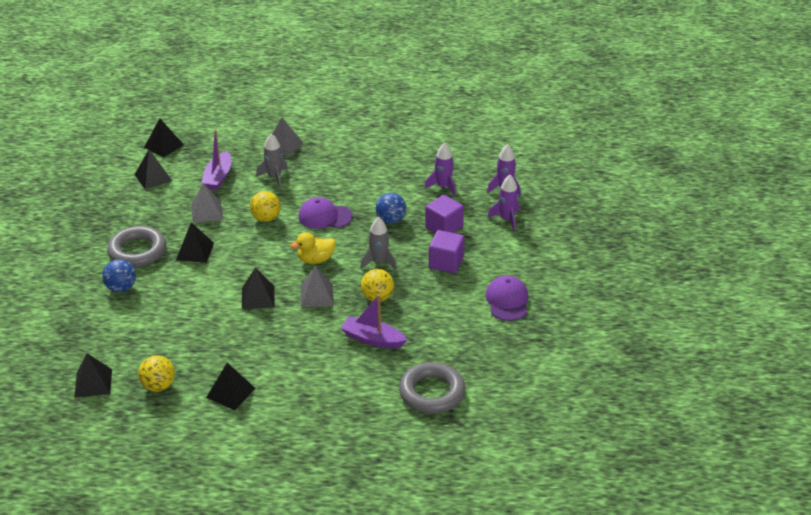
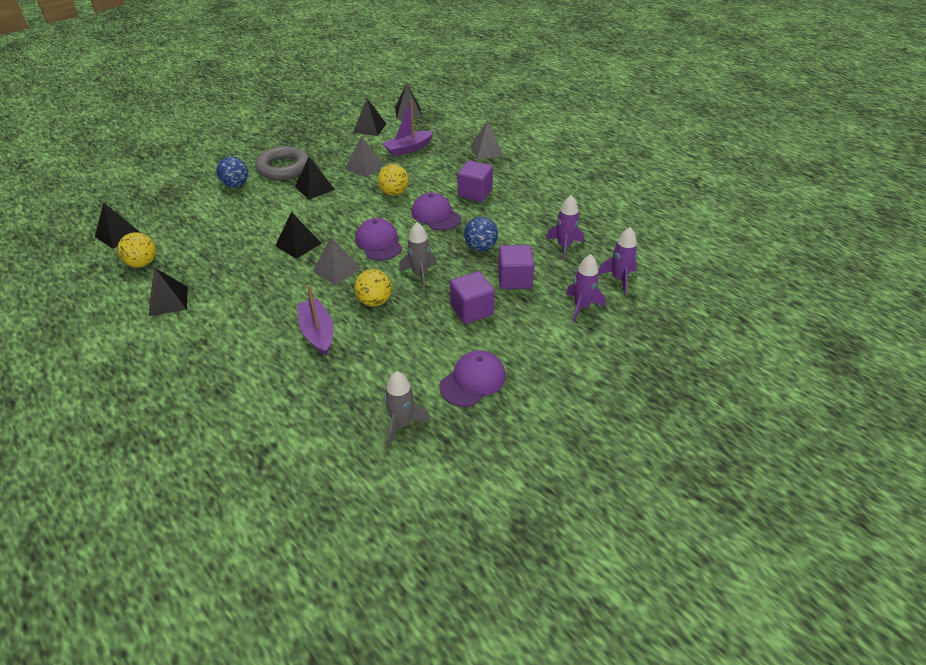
camera: 45 degrees right, 5 degrees up
(274, 177) = (445, 168): grey rocket -> grey rocket (402, 424)
(315, 259) = (379, 242): yellow duck -> purple cap
(327, 184) = (475, 193): none -> purple cube
(432, 392) = (285, 415): grey ring -> none

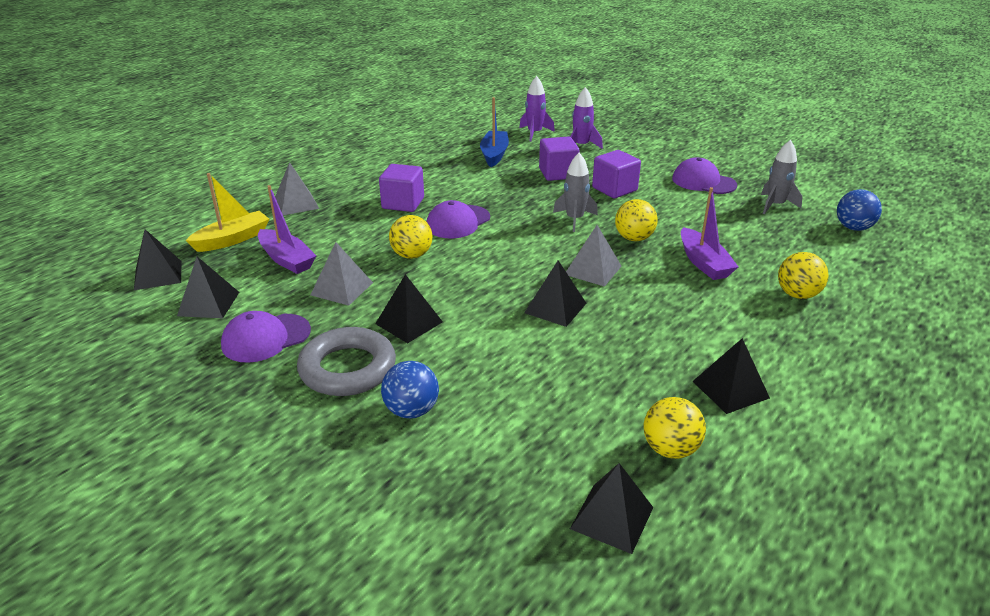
camera: 100 degrees left, 10 degrees down
(243, 376) = (797, 295): none -> yellow ball
(318, 333) = (703, 263): purple boat -> purple boat turned 75 degrees counterclockwise
(379, 242) = (527, 250): purple cap -> purple cap (266, 338)
(442, 131) = (232, 239): none -> yellow boat
(480, 247) = (512, 192): blue ball -> blue ball (853, 228)
(564, 246) = (494, 154): purple rocket -> blue boat

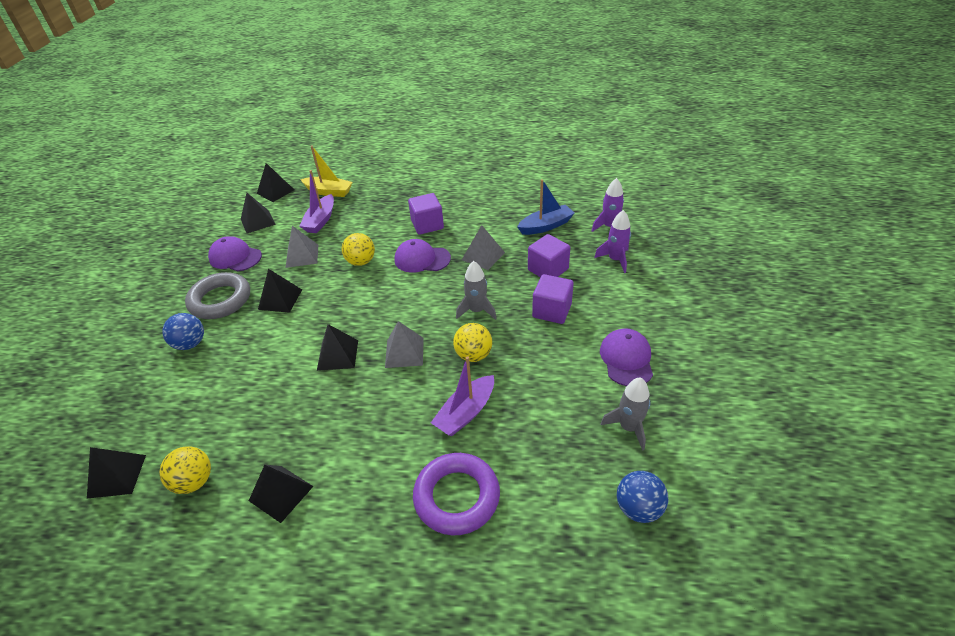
camera: 60 degrees right, 10 degrees up
(296, 204) = (389, 188): grey pyramid -> grey pyramid (483, 256)
(797, 295) = (457, 497): yellow ball -> purple ring

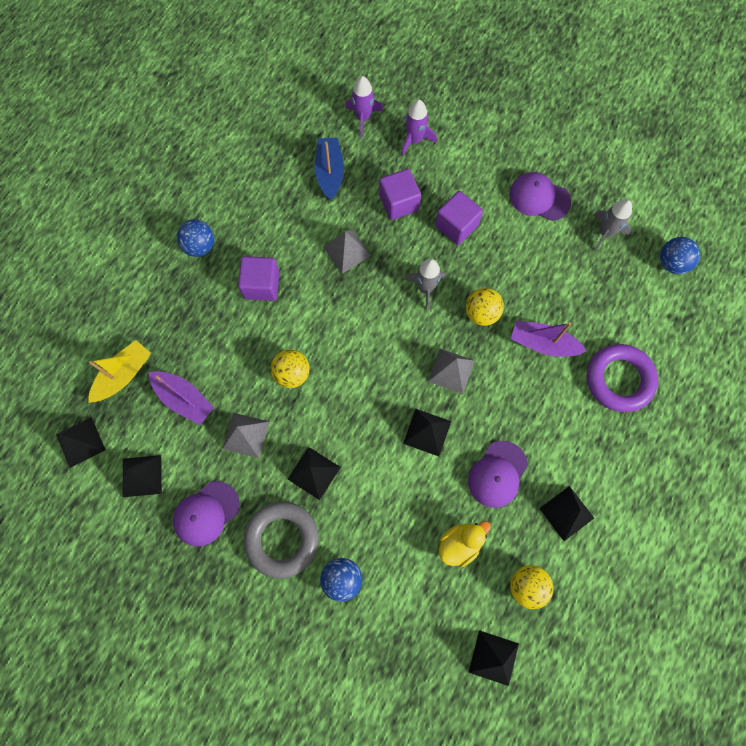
camera: 70 degrees left, 30 degrees up
(232, 412) = (460, 544): none -> yellow duck
(422, 259) = (320, 311): purple cap -> purple cap (497, 474)
(442, 190) = (200, 246): none -> blue ball
(466, 412) = (543, 343): purple boat -> purple boat turned 135 degrees clockwise

